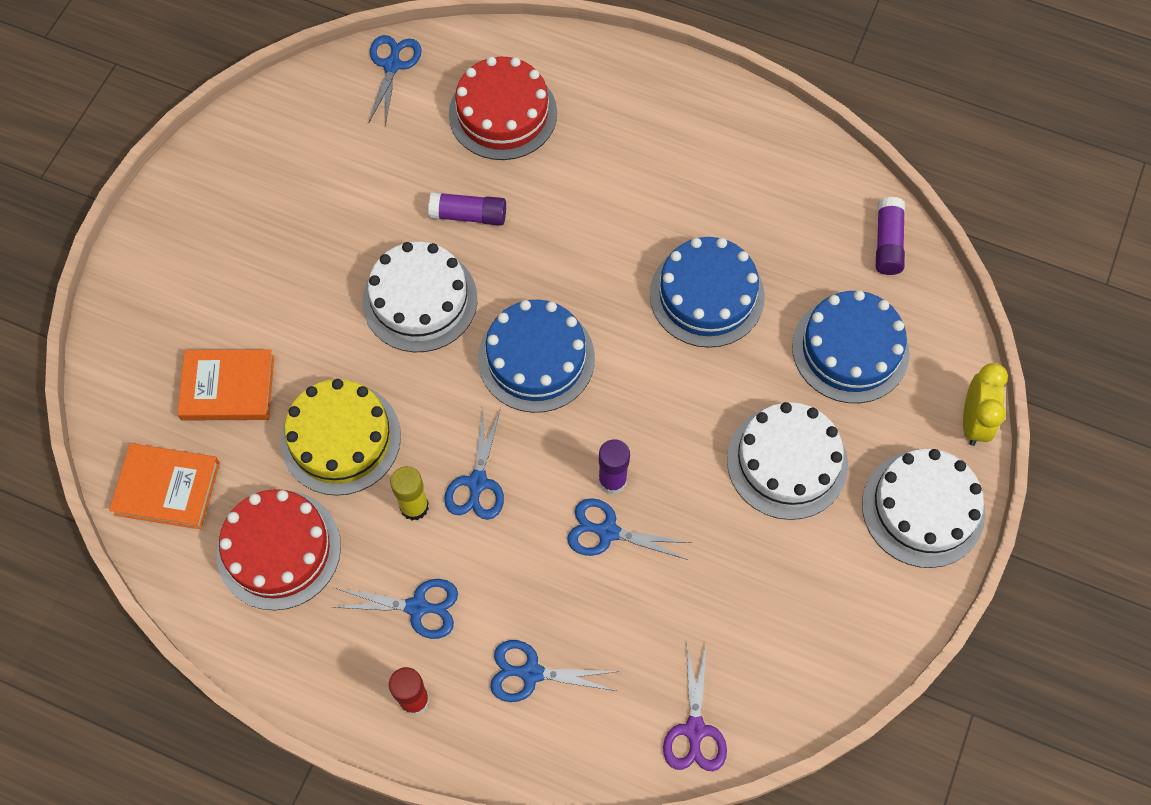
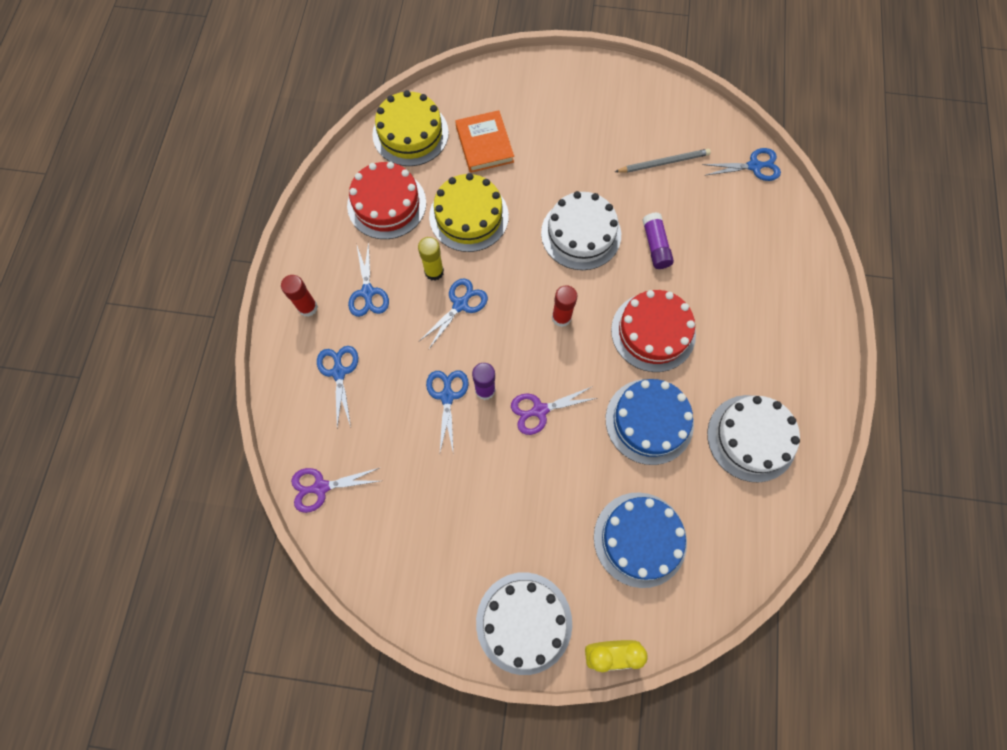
camera: 75 degrees right, 5 degrees up
(167, 488) = (410, 133): orange book -> yellow cake
(347, 167) = (664, 163): none -> grey pencil
(477, 483) = (460, 305): blue scissors -> blue scissors turned 135 degrees clockwise
(503, 113) = (745, 245): red cake -> red cake (653, 332)
(536, 358) = (561, 317): blue cake -> red glue stick
(658, 419) = (539, 410): none -> purple scissors
(787, 462) = (533, 509): white cake -> white cake (751, 438)
(887, 243) = (743, 551): purple glue stick -> none

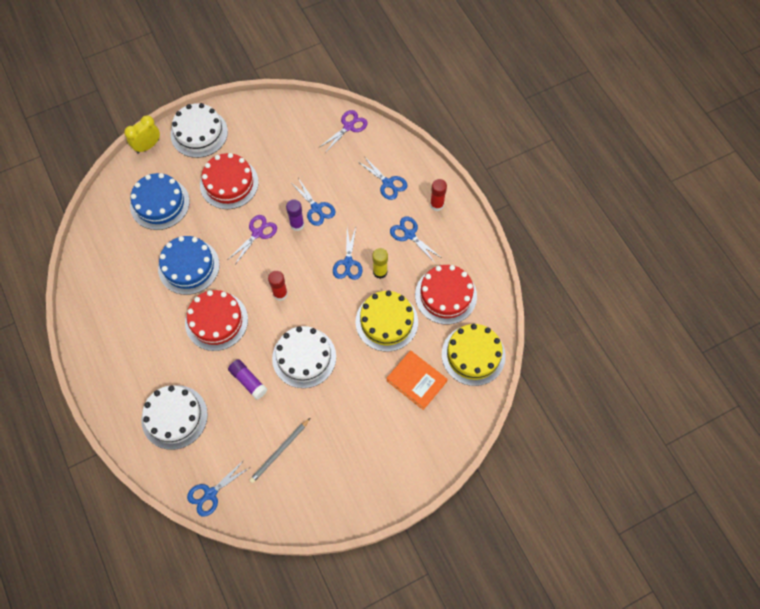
camera: 145 degrees right, 5 degrees down
(531, 507) = (229, 183): none -> red cake
(751, 438) = (121, 294): white cake -> white cake (174, 417)

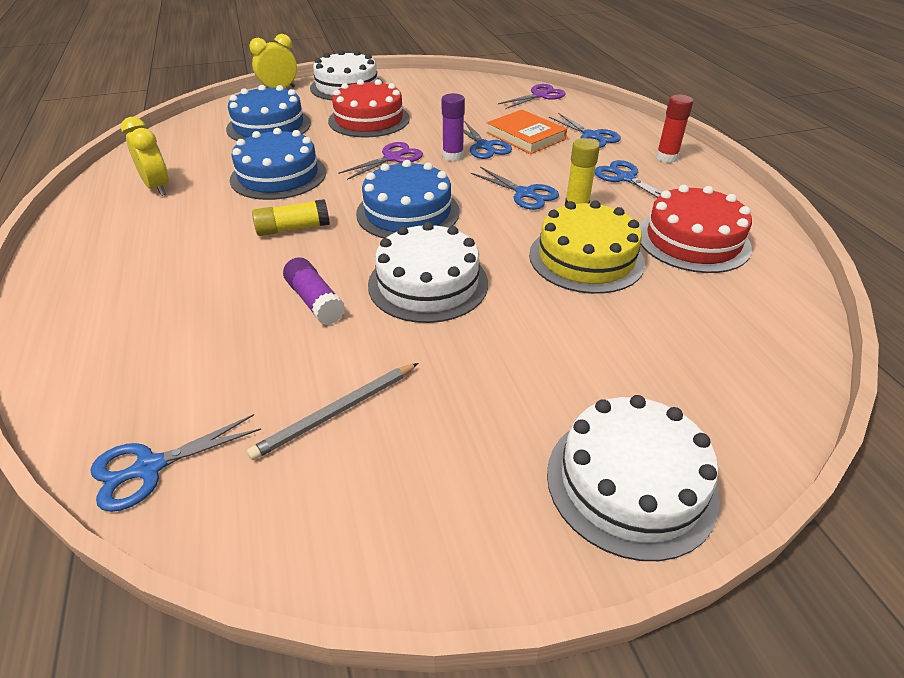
camera: 10 degrees right, 25 degrees down
(116, 292) = (158, 187): none -> yellow clock
(174, 417) = (153, 332): white cake -> white cake (631, 482)
(216, 321) = (293, 228): red cake -> yellow glue stick
(280, 294) = (408, 212): red glue stick -> blue cake
(348, 262) = (525, 194): blue scissors -> blue scissors turned 60 degrees counterclockwise
(416, 381) = (646, 339): orange book -> orange book (525, 136)
(473, 355) = (760, 316): yellow cake -> none

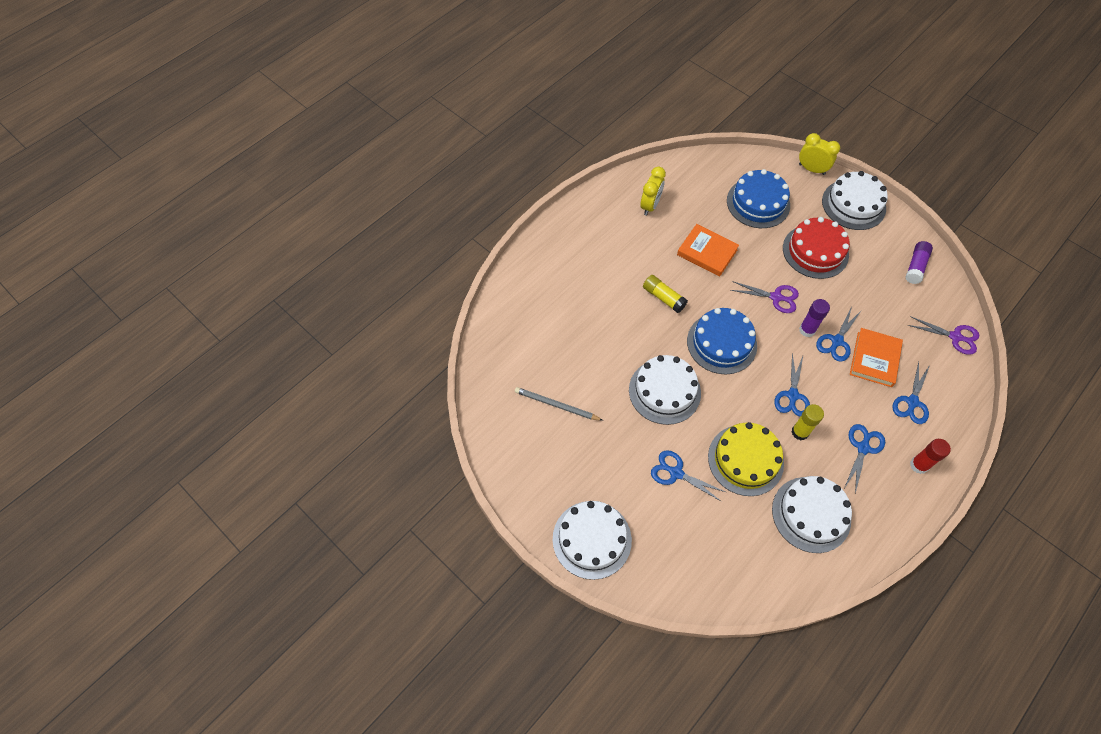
camera: 60 degrees right, 20 degrees up
(149, 468) = (491, 359): blue scissors -> blue scissors (676, 473)
(278, 176) = (707, 252): blue cake -> orange book
(315, 301) = (615, 349): purple glue stick -> purple glue stick (915, 266)
(693, 240) = (811, 514): red cake -> white cake

